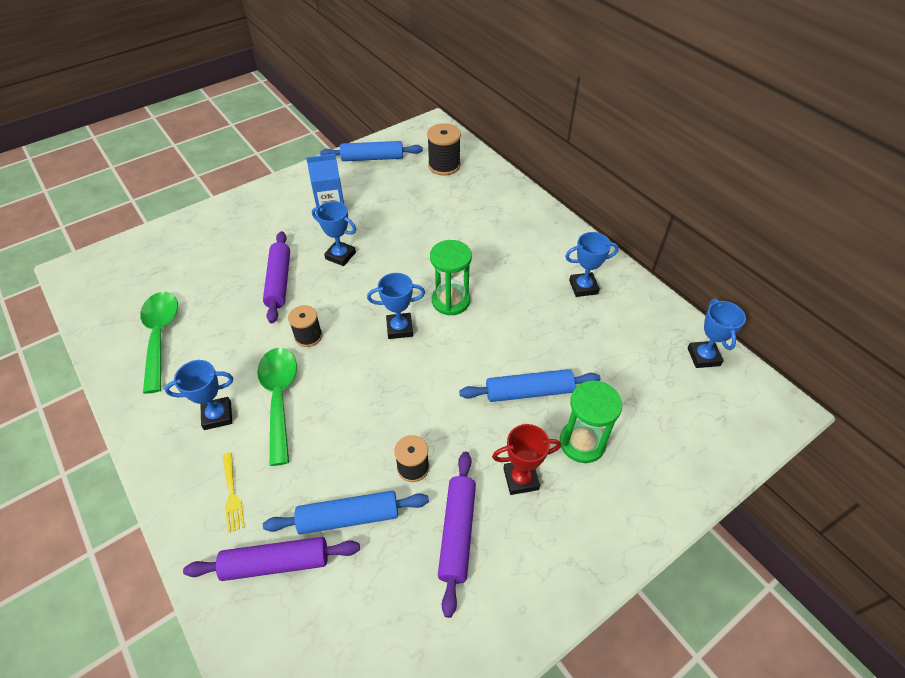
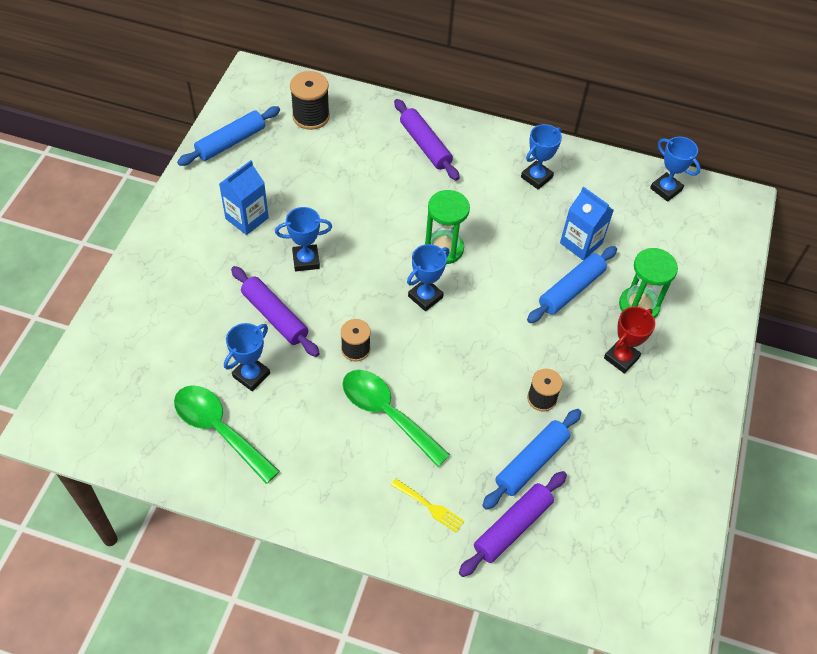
camera: 40 degrees left, 5 degrees up
(217, 415) = (350, 459): blue trophy -> blue trophy (251, 375)
(457, 533) = (613, 422): purple rolling pin -> purple rolling pin (425, 145)
(574, 359) = (581, 243): none -> blue carton

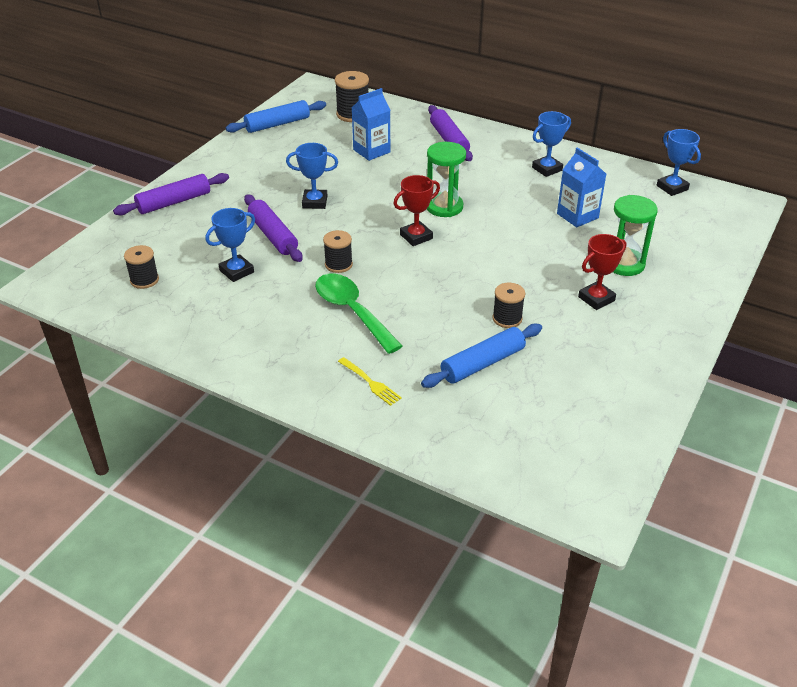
camera: 15 degrees right, 15 degrees down
(156, 403) = (144, 280): none -> black spool
(219, 429) = (193, 304): green spoon -> none
(247, 218) = (273, 171): blue carton -> blue carton (371, 151)
(425, 297) = (416, 237): blue trophy -> red trophy
(512, 527) = (448, 409): purple rolling pin -> purple rolling pin (174, 202)
(571, 290) = (558, 246): blue rolling pin -> none

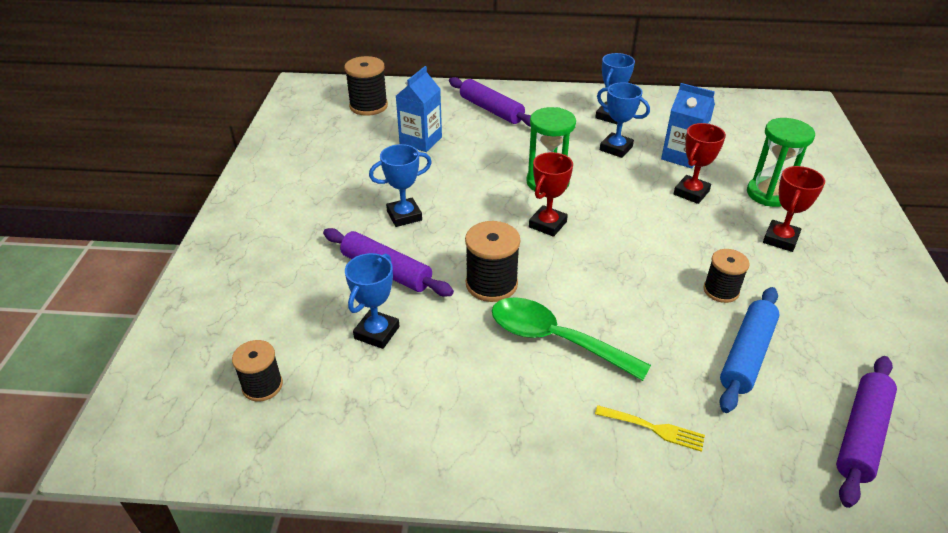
camera: 25 degrees left, 0 degrees up
(174, 202) = (229, 264): purple rolling pin -> purple rolling pin (861, 435)
(277, 124) = (291, 136): blue rolling pin -> none
(338, 264) = (491, 284): black spool -> black spool, size x1.50
(556, 245) = (691, 193): none -> red trophy
(672, 188) = (735, 106): blue trophy -> blue trophy (616, 148)

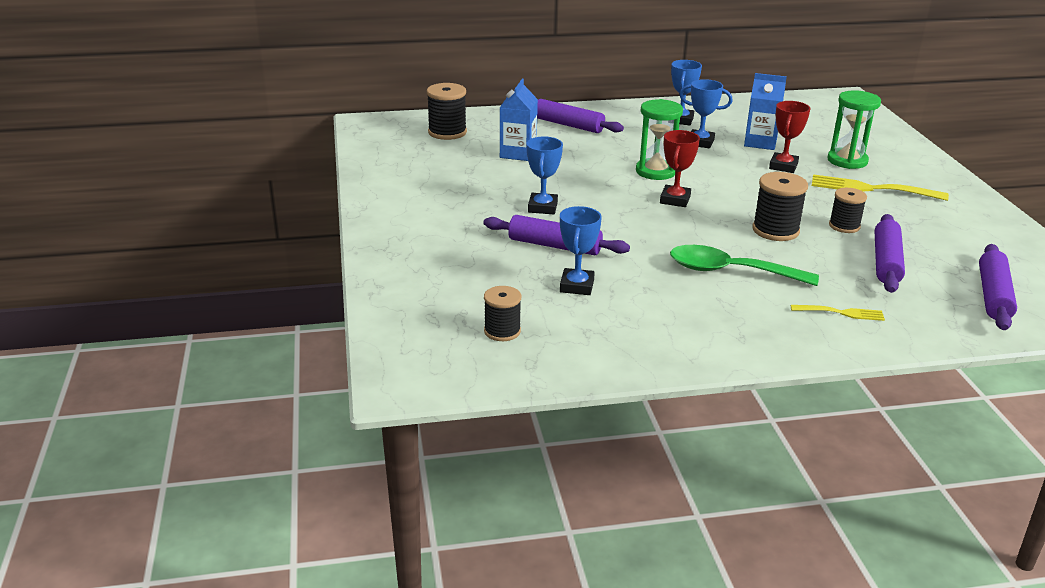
camera: 15 degrees left, 10 degrees down
(404, 216) = (542, 207): blue trophy -> blue trophy turned 45 degrees counterclockwise
(491, 284) = (653, 244): black spool -> black spool (775, 230)
(746, 355) = (886, 262): blue rolling pin -> purple rolling pin
(780, 239) = (872, 189): red trophy -> yellow fork

